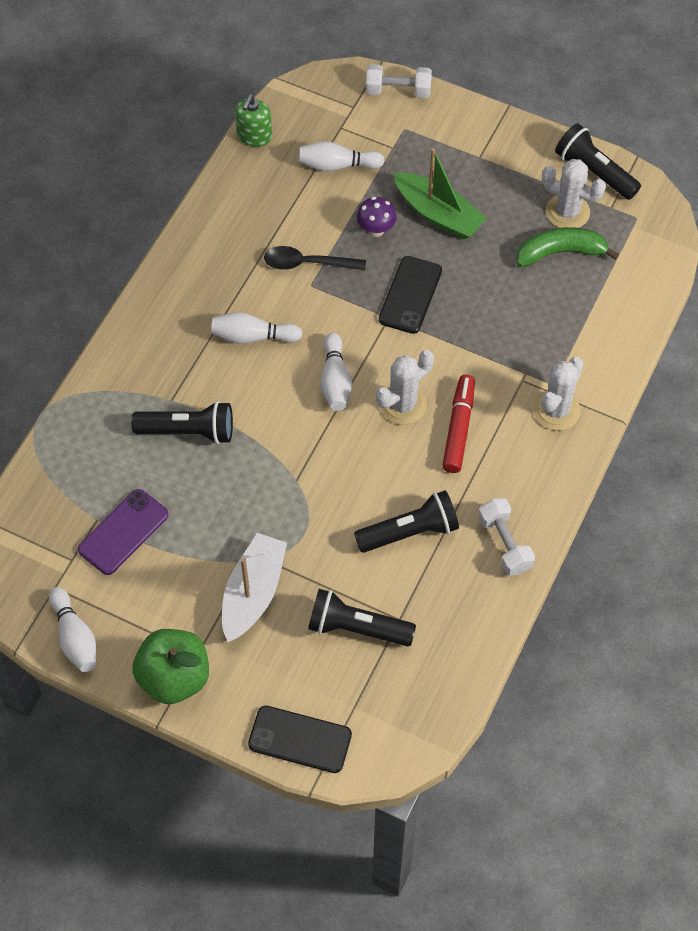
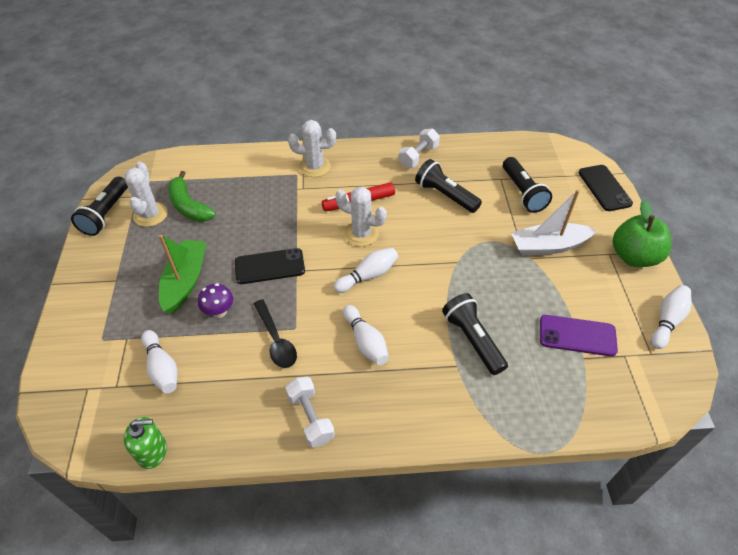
camera: 120 degrees left, 10 degrees down
(398, 91) = (56, 363): white dumbbell -> white dumbbell (311, 417)

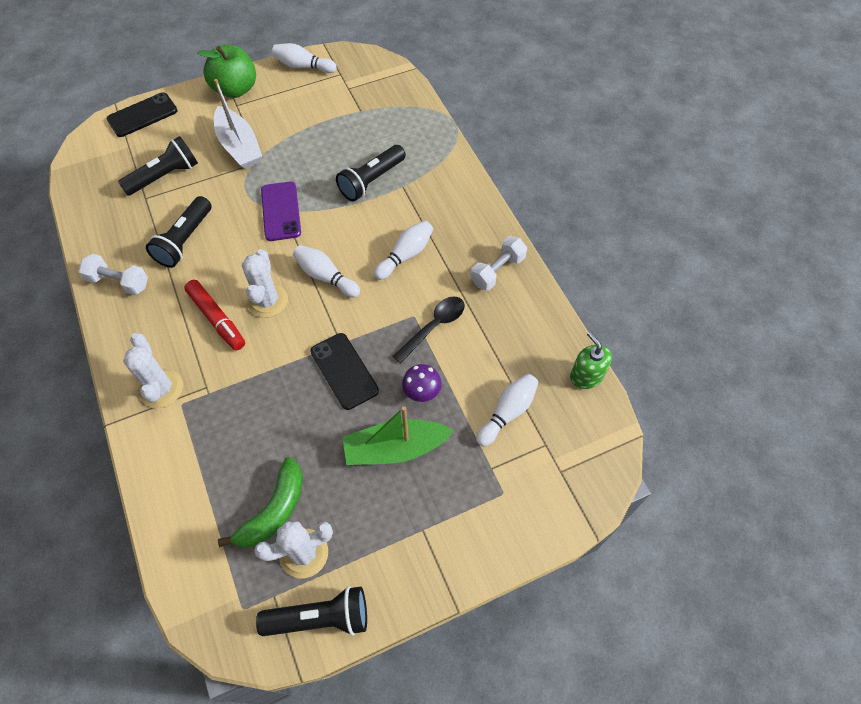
camera: 110 degrees left, 10 degrees up
(577, 335) = (339, 116): purple phone -> purple phone (280, 211)

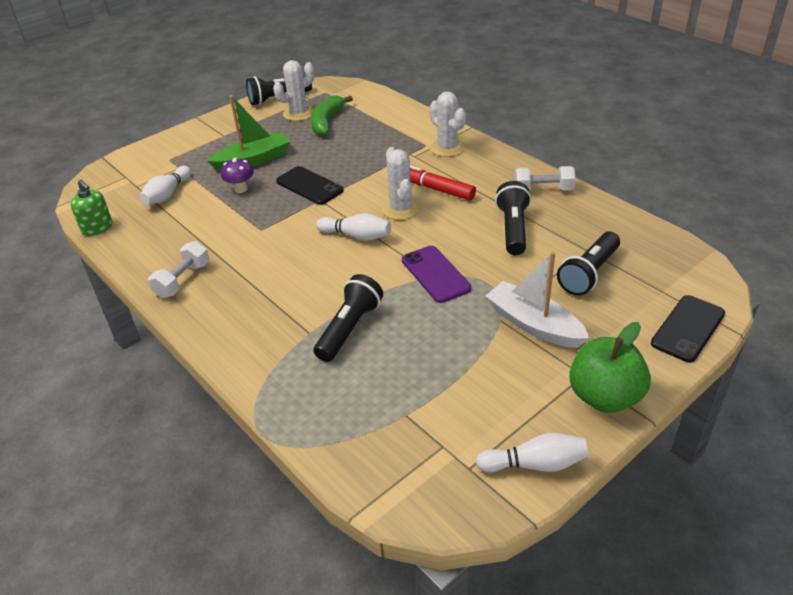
camera: 165 degrees right, 20 degrees down
(405, 255) = (283, 270): white bowling pin -> none
(434, 326) = (240, 227): black spoon -> none

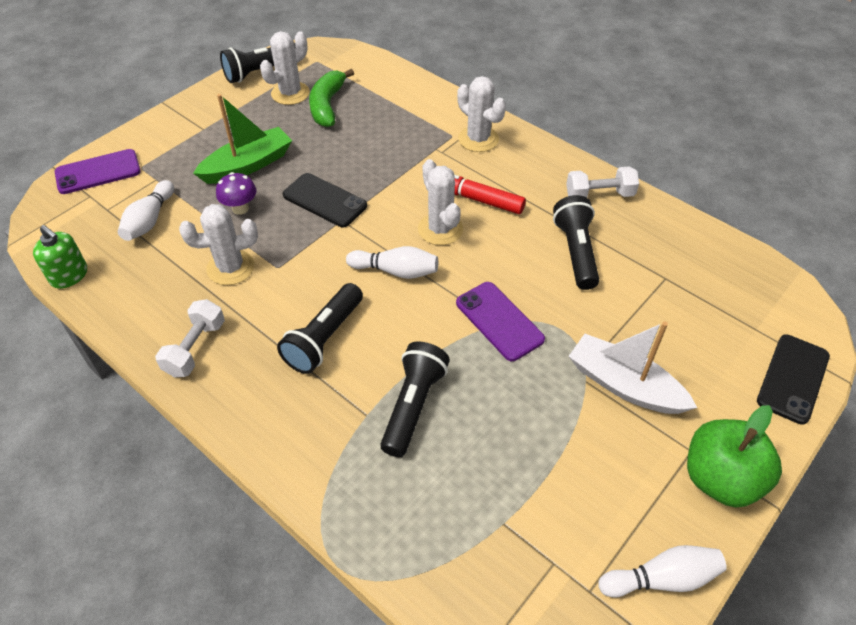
camera: 10 degrees left, 10 degrees up
(135, 161) = (98, 172): none -> purple phone
(223, 228) = (230, 268): none -> white cactus
(589, 274) = (672, 310): black flashlight -> black flashlight (324, 338)

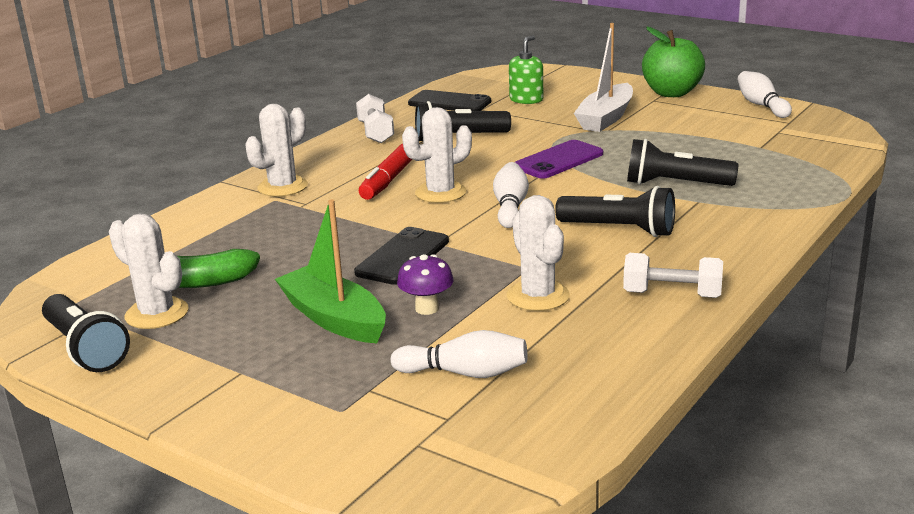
camera: 95 degrees left, 25 degrees down
(69, 275) = (598, 414): green soap dispenser -> green soap dispenser (526, 100)
(98, 172) = (355, 451): purple phone -> none
(792, 378) = (570, 76): black phone -> black phone (449, 103)

